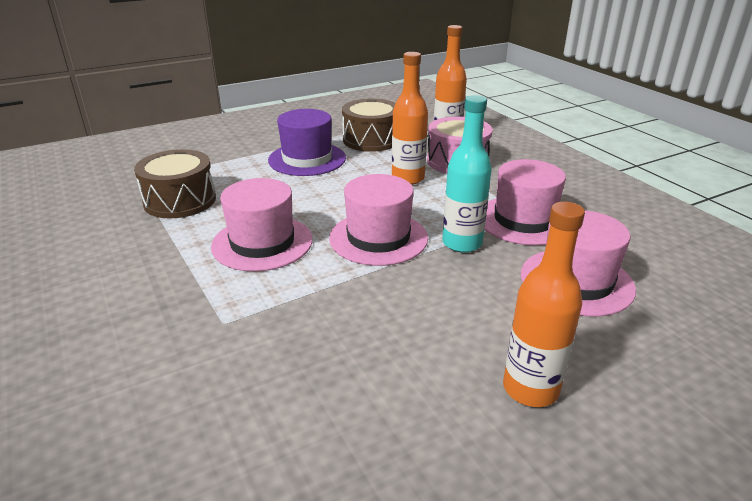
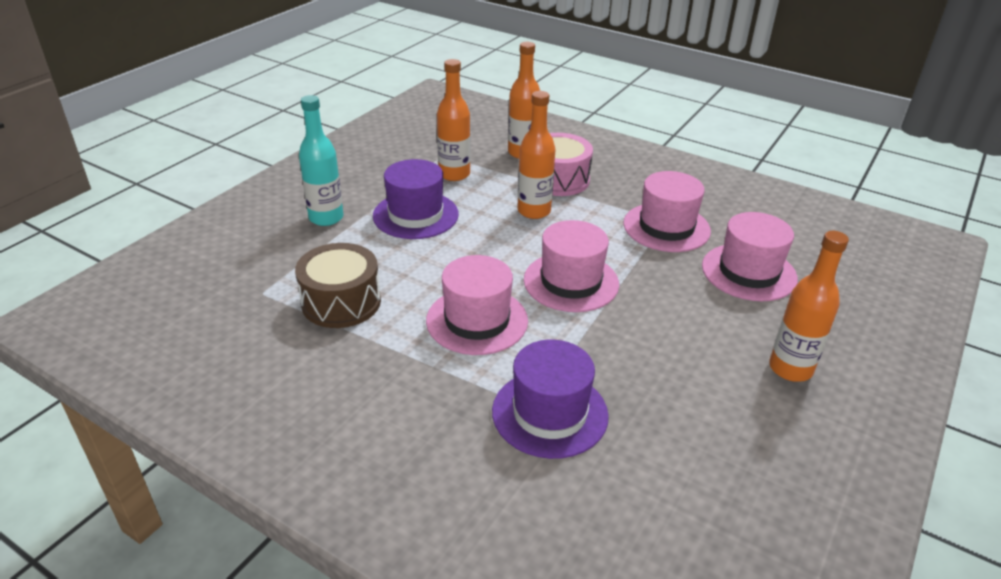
camera: 30 degrees left, 5 degrees up
(232, 335) = (550, 413): none -> purple hat
(371, 140) = (454, 174): brown drum -> orange bottle
(462, 243) = (641, 265): turquoise bottle -> turquoise bottle (326, 218)

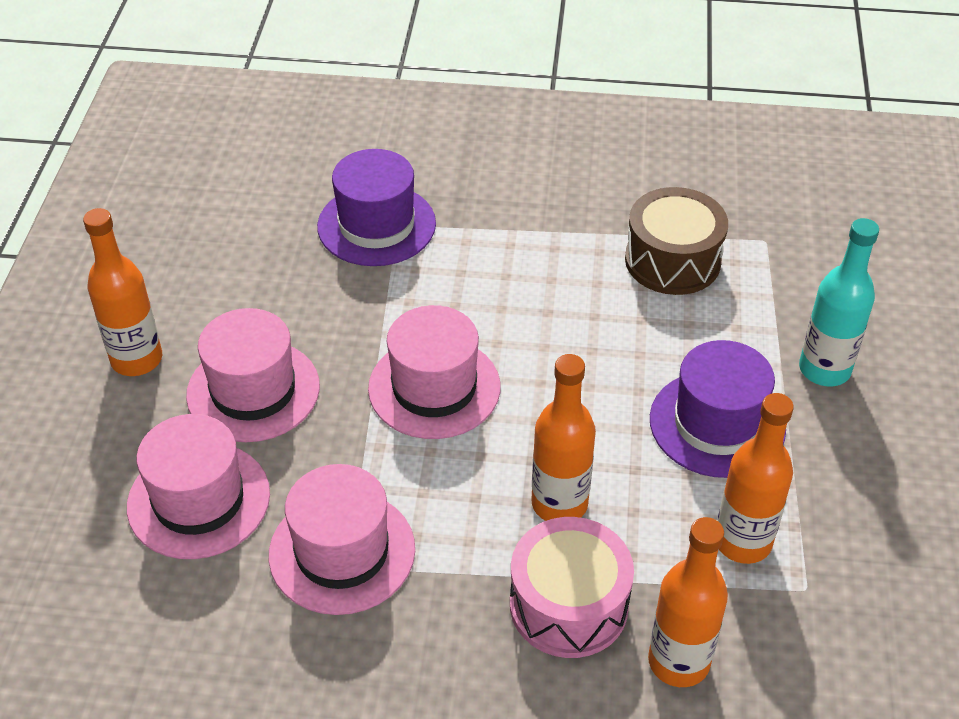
camera: 155 degrees right, 10 degrees up
(477, 320) = (510, 293): pink hat -> pink hat (253, 390)

